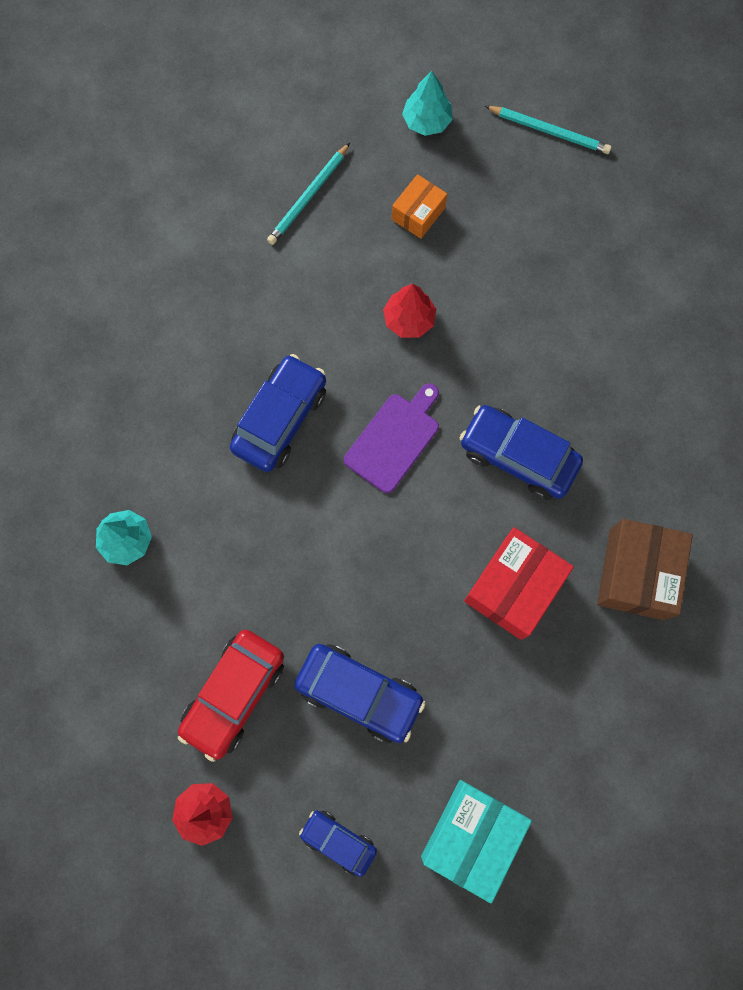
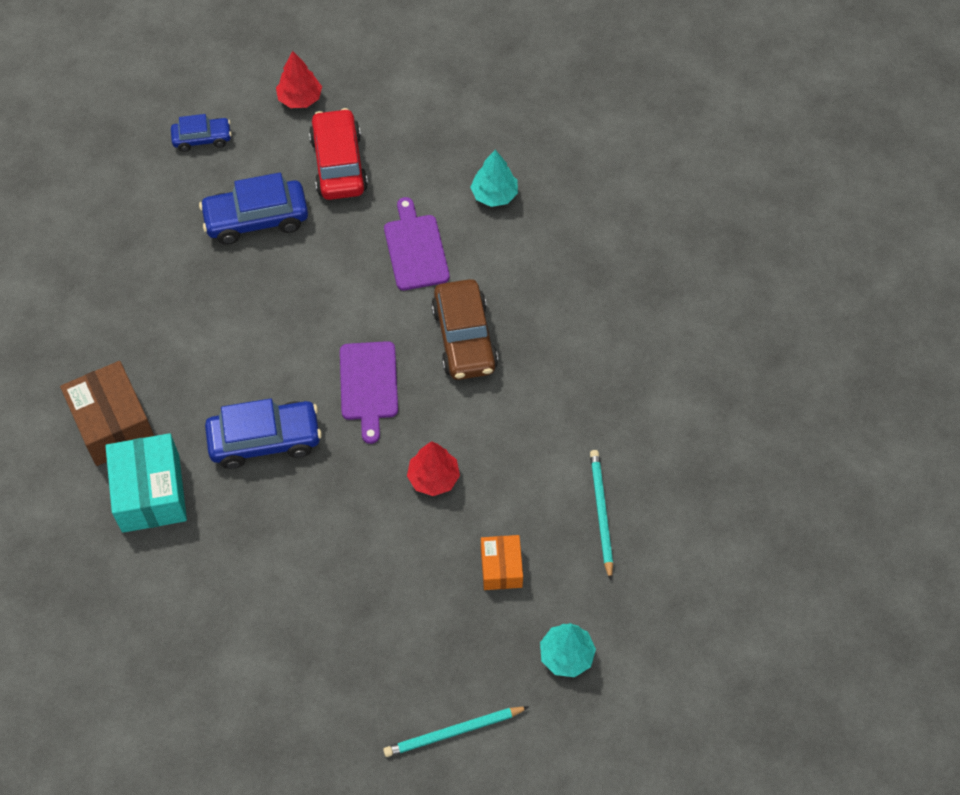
camera: 140 degrees right, 15 degrees down
(244, 540) = (415, 249): none -> purple cutting board
(280, 419) = (464, 338): blue car -> brown car
(472, 835) = (117, 197): turquoise box -> turquoise box (150, 493)
(514, 587) = (199, 352): red box -> none

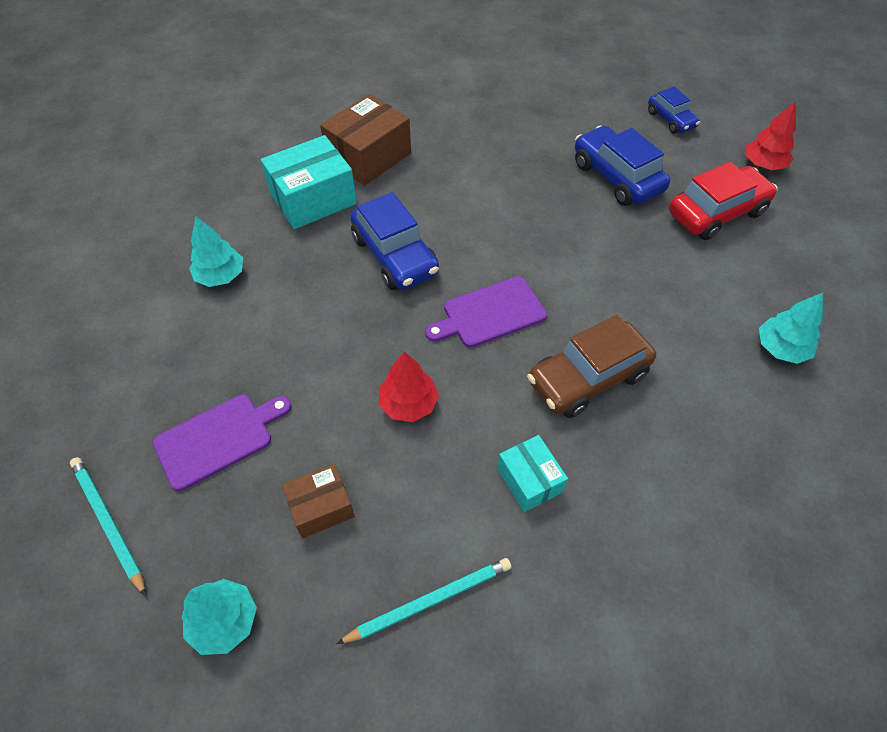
camera: 70 degrees right, 5 degrees down
(218, 601) = (221, 276): none -> turquoise tree
(415, 249) = (666, 301): purple cutting board -> purple cutting board (218, 438)
(501, 568) = (321, 507): orange box -> brown box
(535, 415) = (529, 480): none -> turquoise box

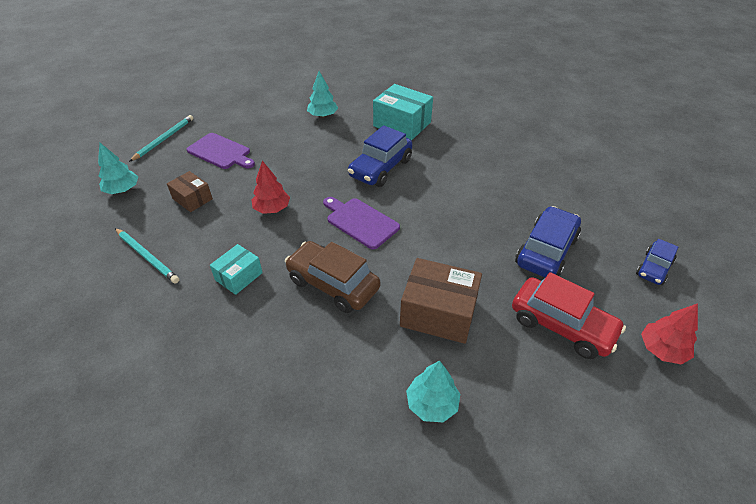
camera: 65 degrees right, 10 degrees down
(369, 156) = (455, 132): brown box -> brown box (438, 313)

